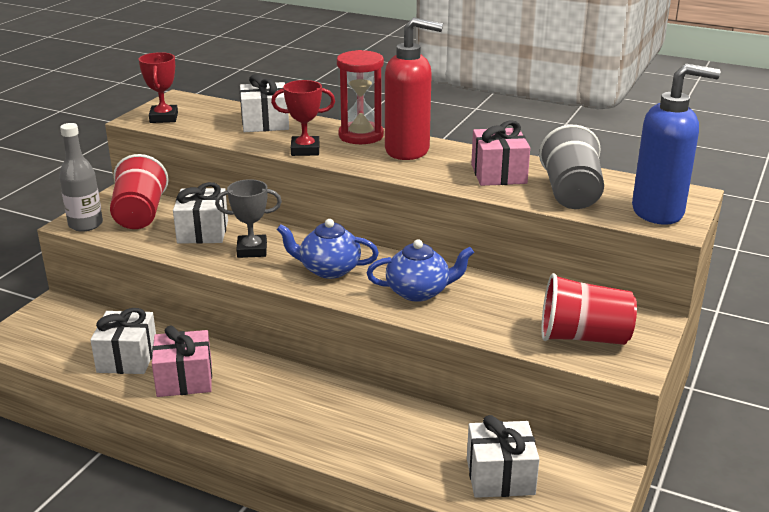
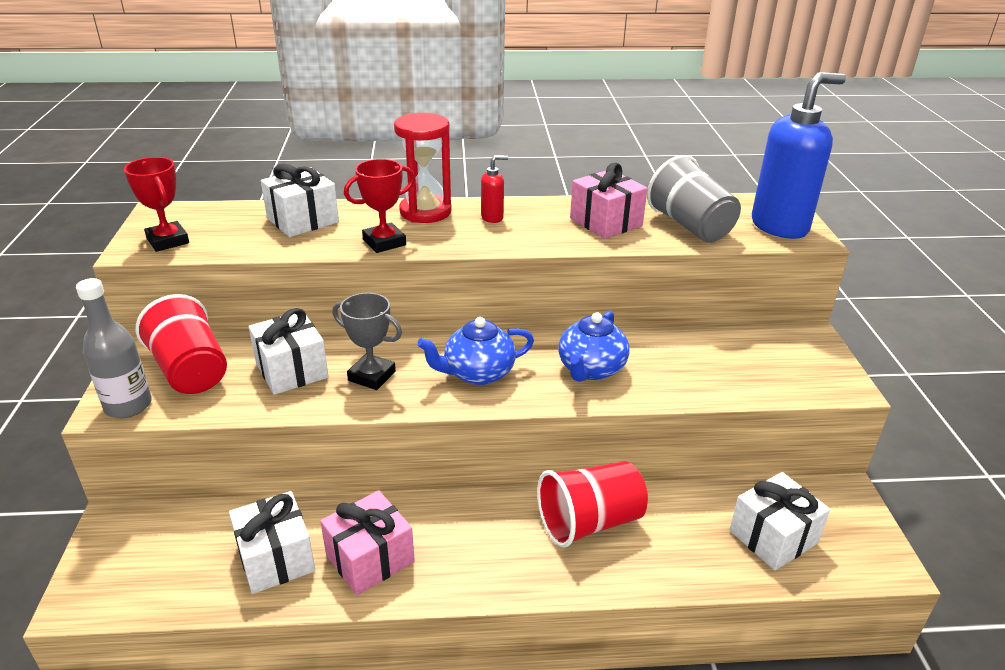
camera: 30 degrees left, 5 degrees up
(252, 250) = (372, 376): grey trophy -> grey trophy turned 60 degrees clockwise
(408, 151) = (492, 218): red soap dispenser -> red soap dispenser, size x0.43
(419, 292) = (591, 369): blue teapot -> blue teapot turned 150 degrees clockwise
(583, 337) = (777, 369): red cup -> red cup (589, 522)

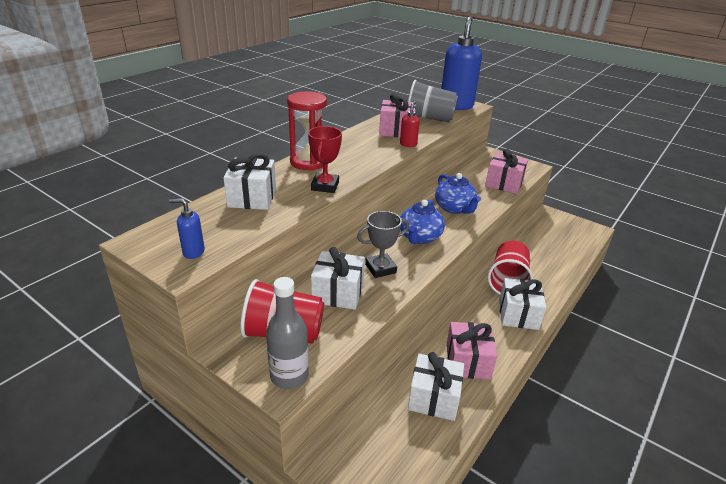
camera: 50 degrees left, 0 degrees up
(168, 241) = (193, 252): red trophy -> blue soap dispenser
(492, 218) = (346, 150): red soap dispenser -> red soap dispenser (408, 144)
(735, 382) = (504, 184): none -> pink gift
(773, 537) = (558, 243): white gift -> white gift (518, 314)

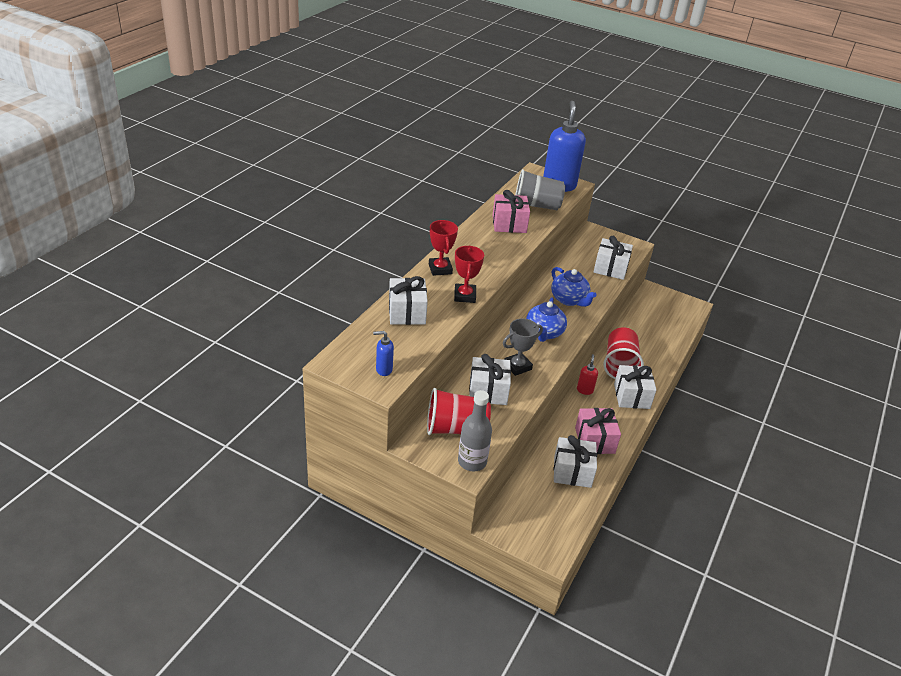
camera: 10 degrees left, 5 degrees up
(308, 162) = (440, 269): red hourglass -> red trophy
(408, 144) = (524, 241): red soap dispenser -> red soap dispenser (585, 390)
(504, 184) = (610, 268): pink gift -> white gift

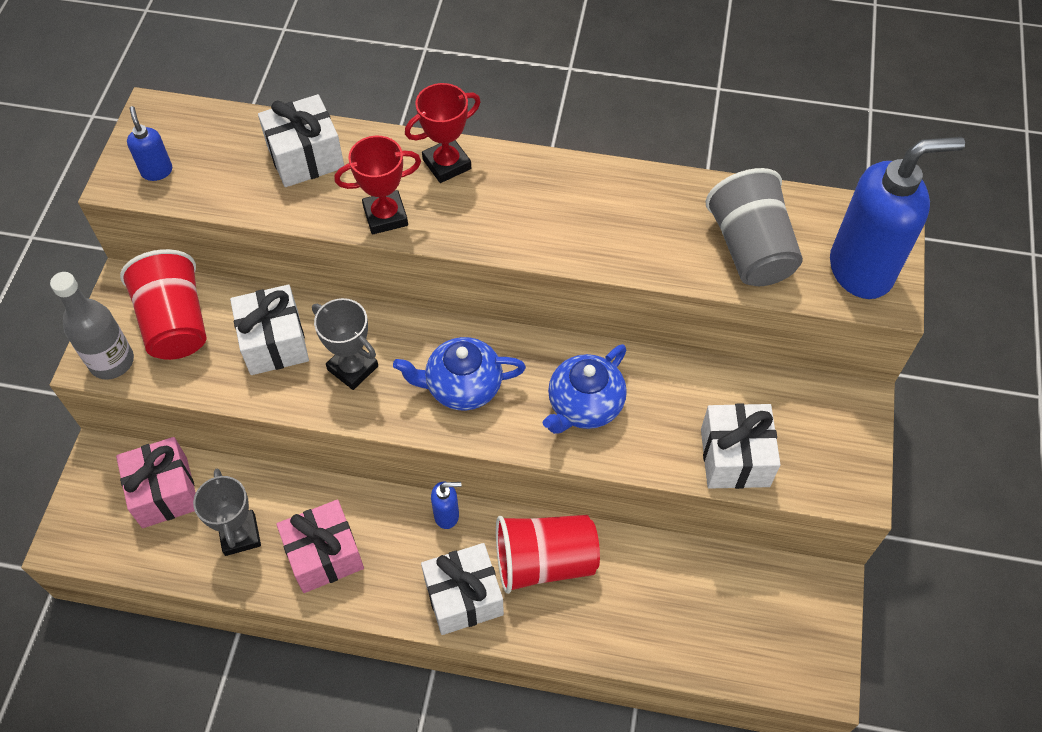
camera: 75 degrees right, 20 degrees up
(509, 224) = (651, 223): pink gift -> pink gift (164, 492)
(572, 472) = (240, 535): white gift -> grey trophy
(585, 390) = (447, 515): red soap dispenser -> blue soap dispenser

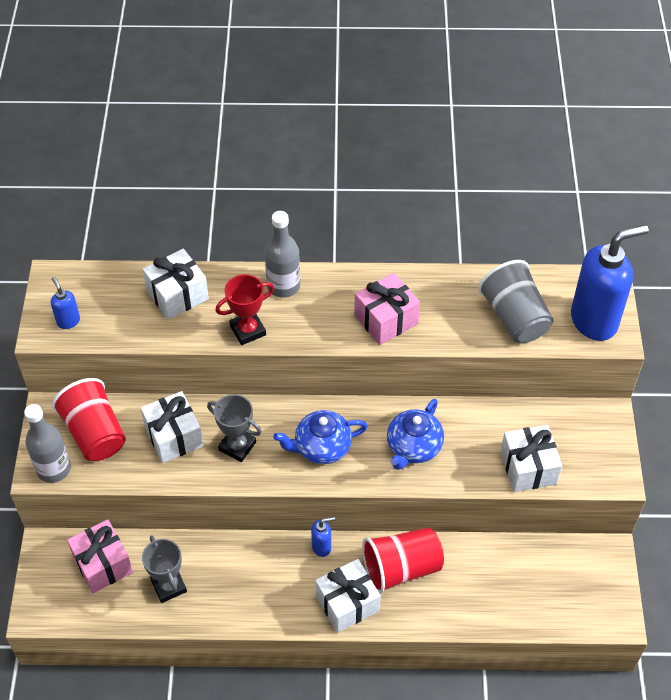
camera: 10 degrees left, 5 degrees down
(324, 555) = (236, 590): pink gift -> pink gift (386, 320)
(447, 164) = (283, 286): red trophy -> grey bottle

